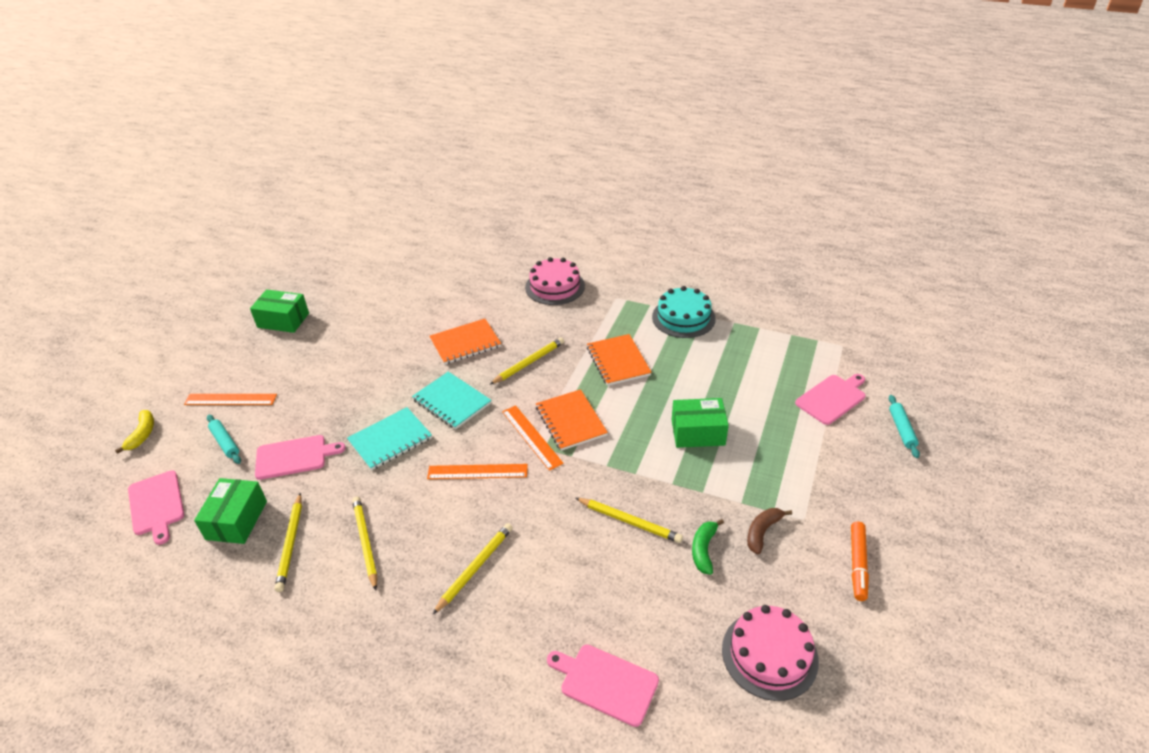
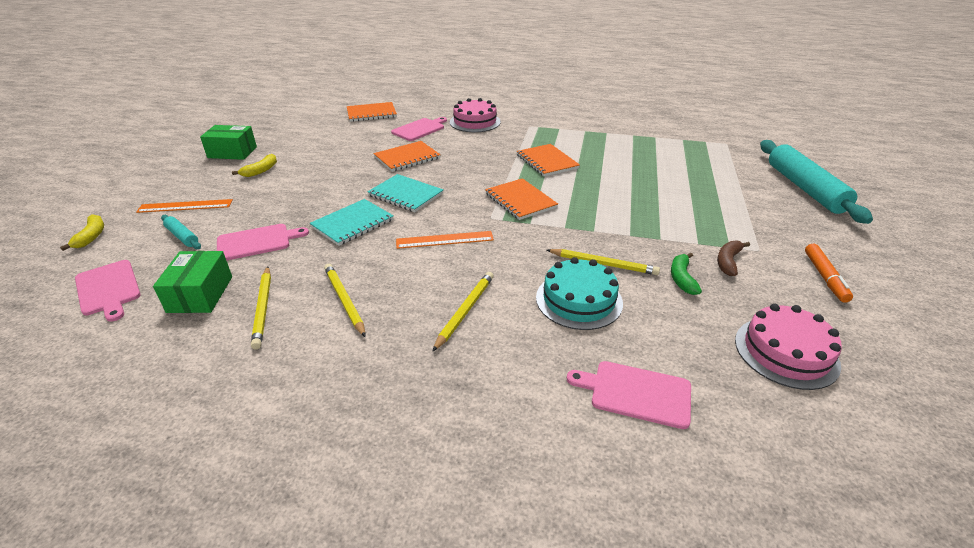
camera: 10 degrees left, 5 degrees down
(309, 352) = (260, 171): none -> yellow banana
(441, 264) = (371, 113): none -> orange notebook
(529, 363) = (468, 166): yellow pencil -> none
(532, 437) = (488, 213): orange ruler -> none
(683, 317) = (590, 134): turquoise cake -> turquoise cake (579, 300)
(698, 432) = (636, 200): green box -> none
(832, 398) = (737, 173): pink cutting board -> pink cutting board (419, 129)
(901, 429) = (804, 188): turquoise rolling pin -> turquoise rolling pin, size x2.26

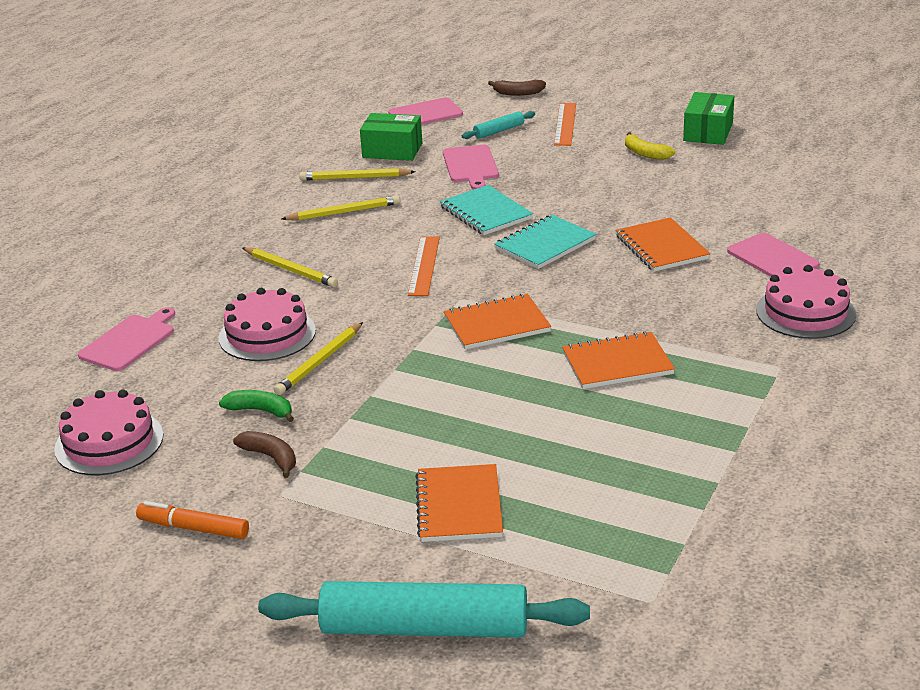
camera: 105 degrees right, 5 degrees down
(91, 236) = (518, 93): yellow banana -> brown banana
(371, 113) = (853, 220): orange notebook -> orange notebook (459, 506)
(579, 300) = (267, 334): turquoise cake -> pink cake

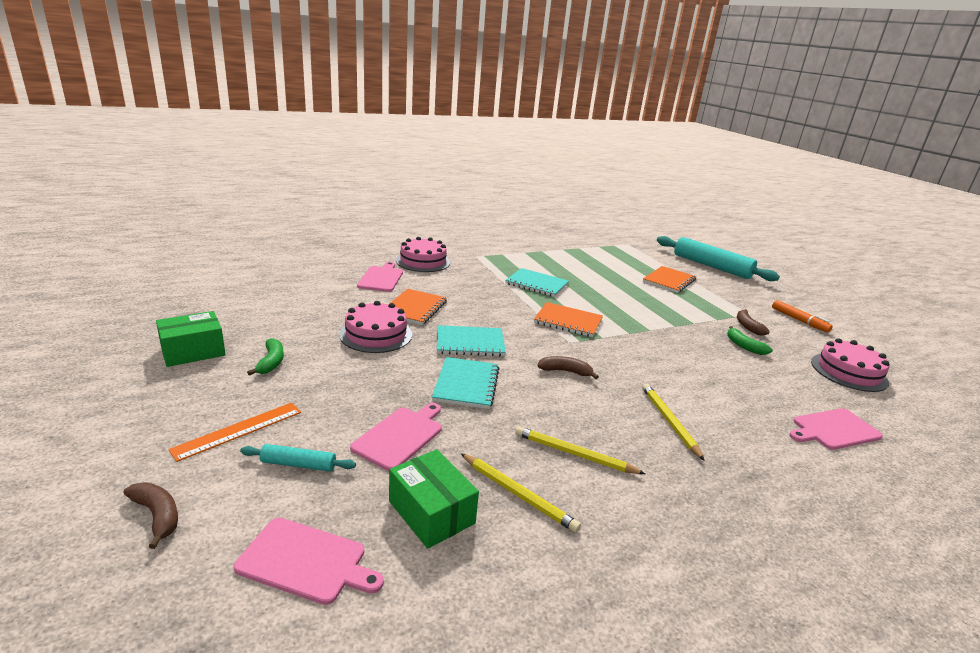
camera: 145 degrees left, 5 degrees down
(267, 334) = (718, 383): pink cake -> pink cake (376, 334)
(319, 362) = (692, 352): yellow pencil -> none
(424, 265) = (565, 371): orange ruler -> brown banana
(617, 363) = (536, 284): orange notebook -> turquoise notebook
(645, 153) = (271, 362): yellow banana -> green banana

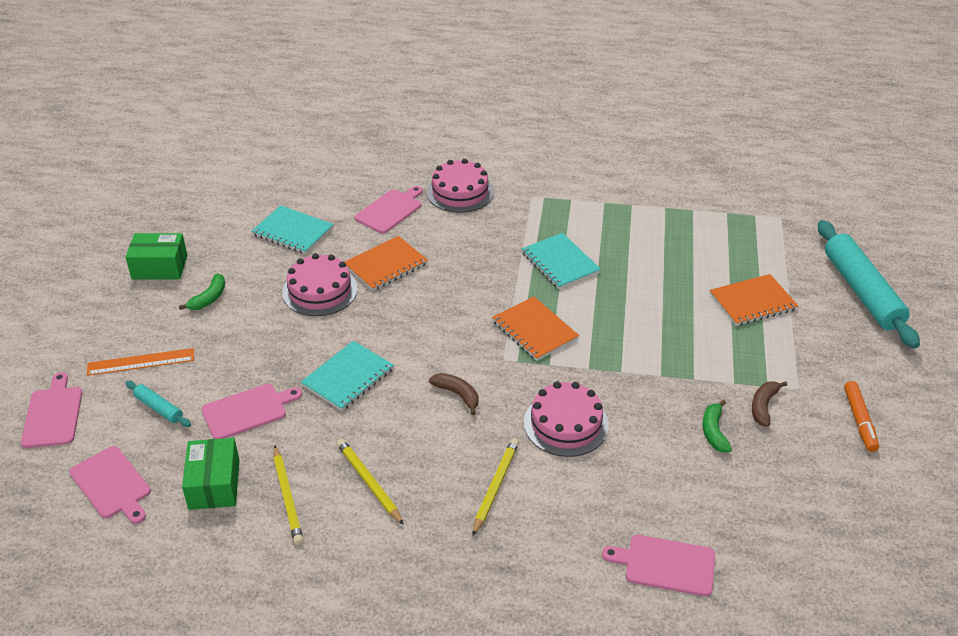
camera: 35 degrees right, 15 degrees up
(157, 515) = (53, 414): brown banana -> pink cutting board
(470, 343) = (398, 329): turquoise notebook -> turquoise notebook (293, 231)
(848, 372) = (806, 512): pink cake -> pink cake (566, 424)

